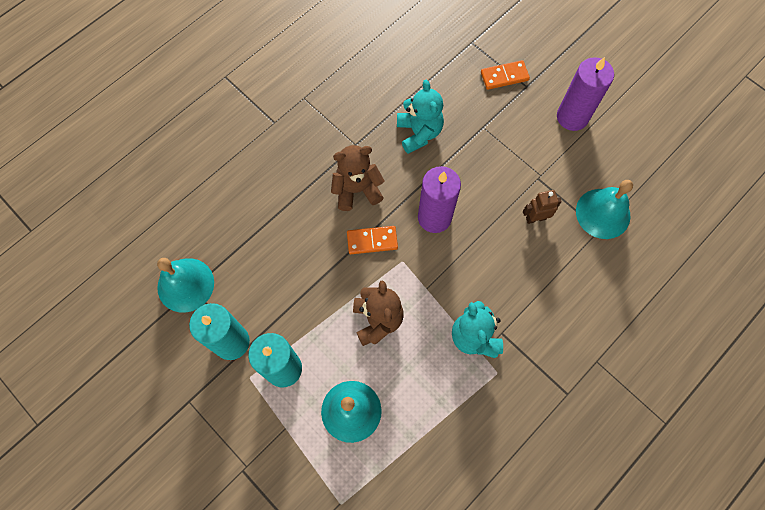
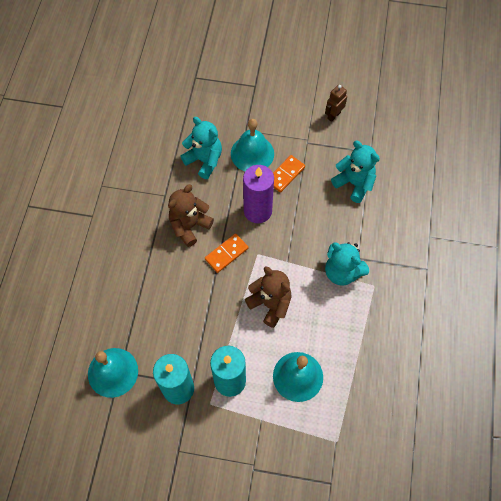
camera: 35 degrees left, 5 degrees down
(504, 76) = (235, 88): orange domino -> orange domino (285, 174)
(535, 218) = (325, 169): brown robot -> brown robot (333, 115)
(556, 252) = (354, 183): none -> turquoise teddy bear
(572, 117) = (300, 89): purple candle -> none
(603, 213) = (365, 140): turquoise bell -> turquoise bell (252, 153)

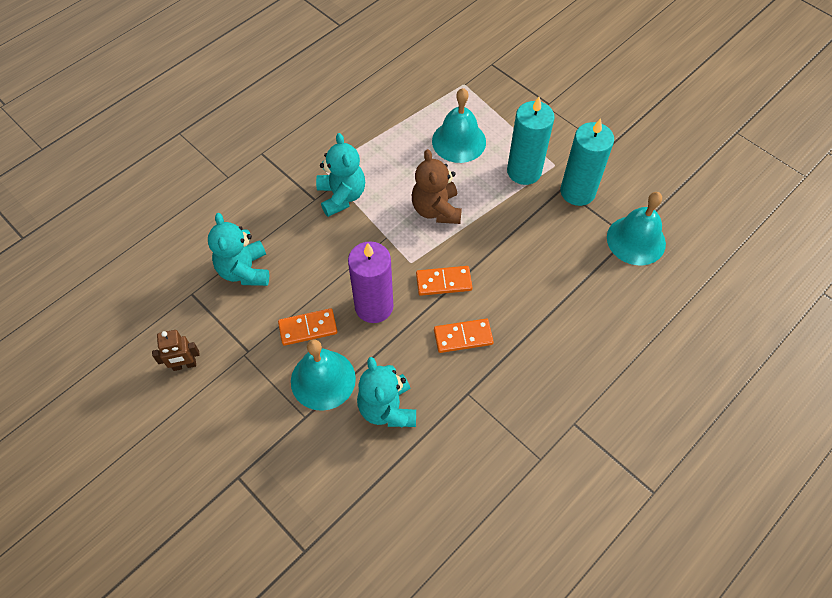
camera: 145 degrees left, 5 degrees down
(189, 226) = (463, 337): brown teddy bear -> orange domino

